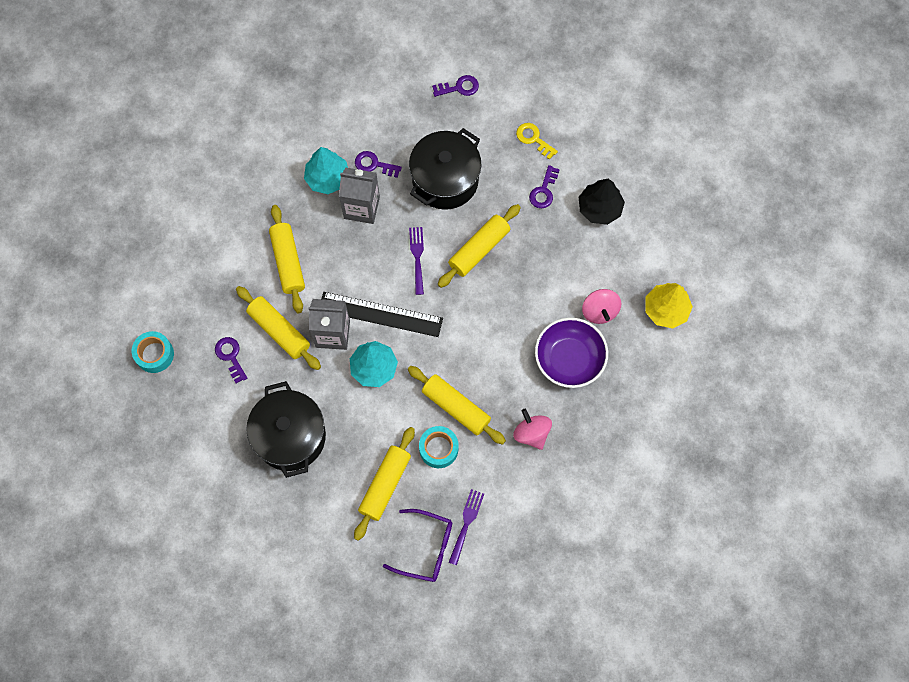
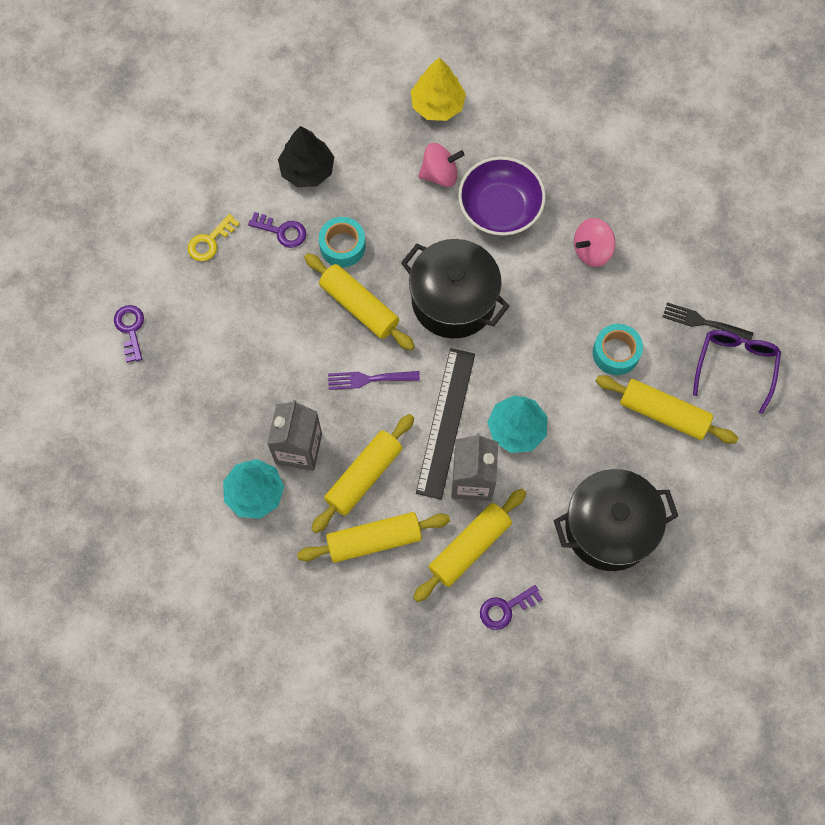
camera: 90 degrees left, 0 degrees up
(154, 354) = (505, 710): turquoise tape -> turquoise tape (342, 246)
(374, 164) = (237, 434): purple key -> none
(445, 180) = (263, 346): black pot -> black pot (453, 300)
(456, 407) = (563, 333): yellow rolling pin -> yellow rolling pin (364, 476)
(466, 523) = (703, 322): purple fork -> black fork

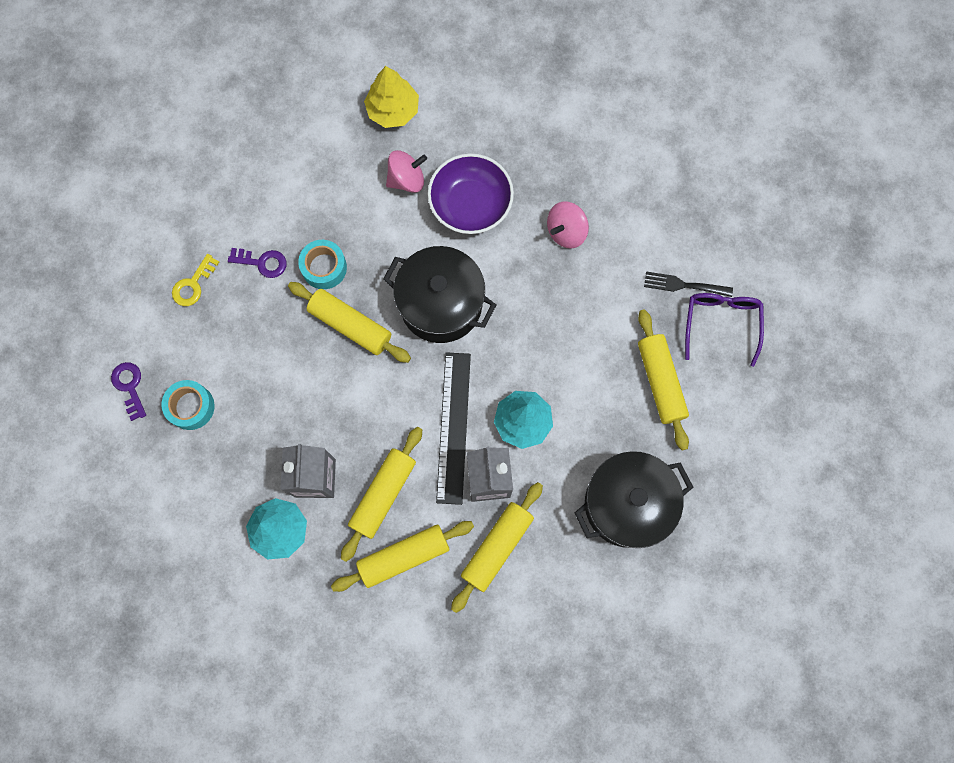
camera: 10 degrees left, 5 degrees up
(307, 170) = (276, 196): black tree -> none
(368, 379) = (372, 397): purple fork -> none
(505, 608) = (541, 601): purple key -> none
(616, 353) = (605, 330): turquoise tape -> turquoise tape (191, 407)
(663, 413) = (660, 382): yellow rolling pin -> yellow rolling pin turned 60 degrees clockwise

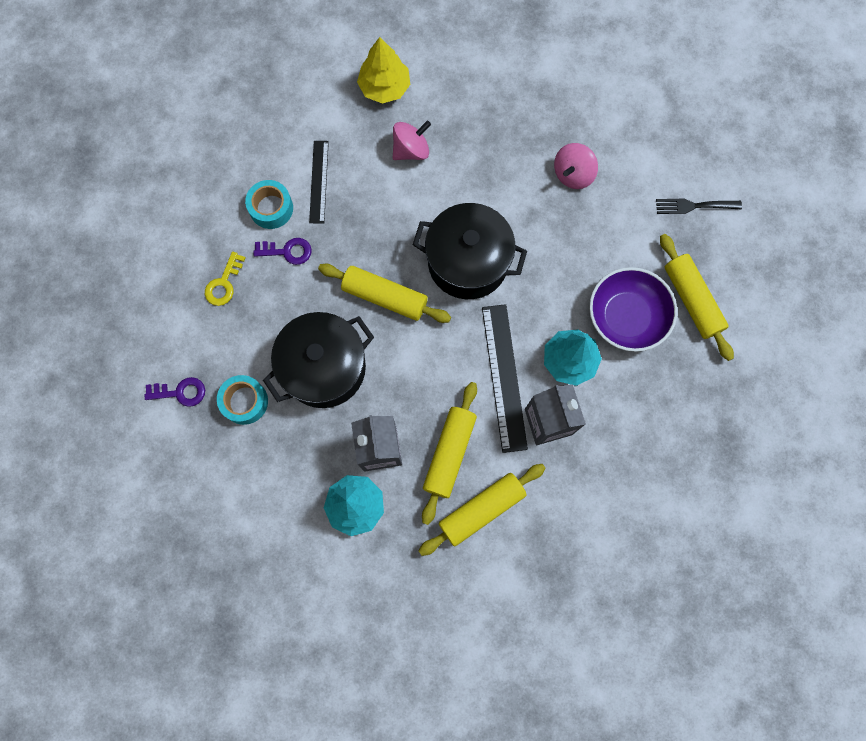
camera: 10 degrees left, 0 degrees up
(129, 386) = (180, 392): purple key -> purple key turned 120 degrees clockwise
(307, 196) = (319, 181): none -> black ruler
(324, 267) = (348, 246): turquoise tape -> turquoise tape (271, 208)
(470, 204) = (477, 163): purple bowl -> purple bowl (626, 317)
(497, 547) = (569, 484): yellow rolling pin -> none
(627, 504) = (685, 421): black pot -> black pot (324, 368)
(721, 323) = (736, 236): purple glasses -> none

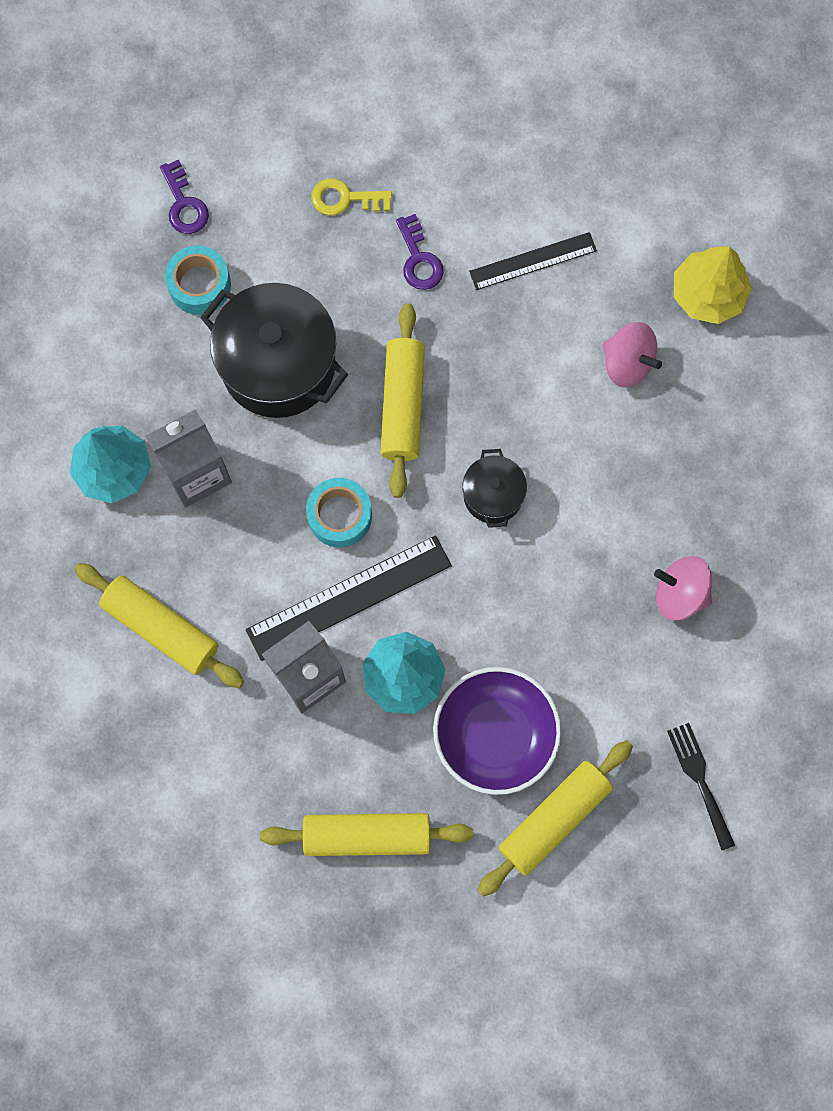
camera: 70 degrees right, 0 degrees up
(271, 208) = (471, 216): turquoise tape -> turquoise tape (340, 516)
(449, 453) = (221, 562): yellow rolling pin -> yellow rolling pin (367, 835)
(468, 262) = (493, 495): black pot -> black pot, size x0.51

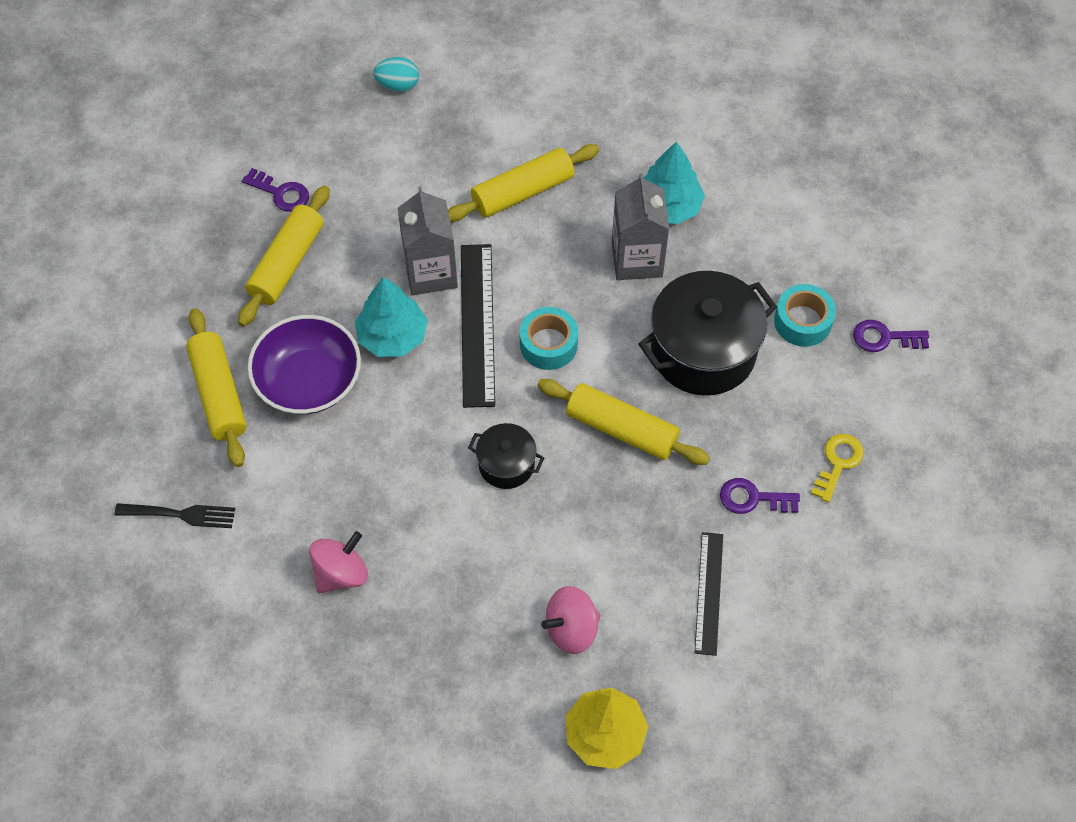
camera: 115 degrees right, 15 degrees down
(72, 839) = (398, 85): none -> turquoise egg
(280, 893) = (281, 193): none -> purple key

